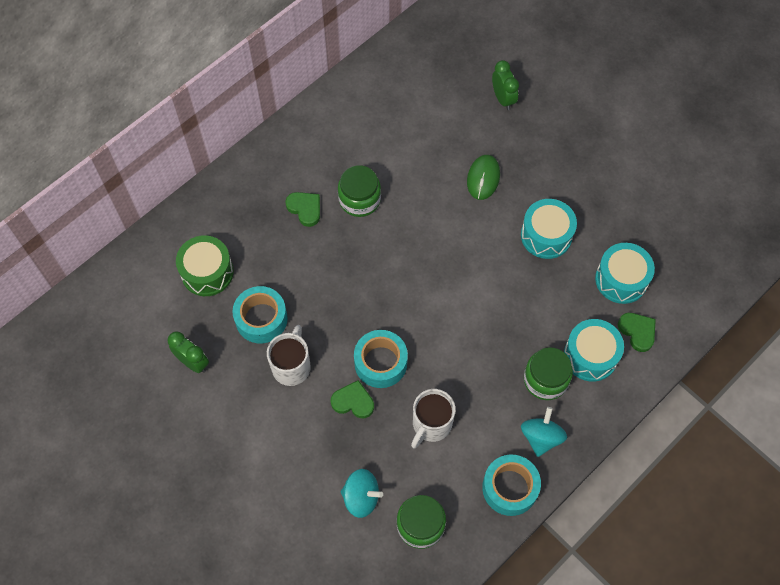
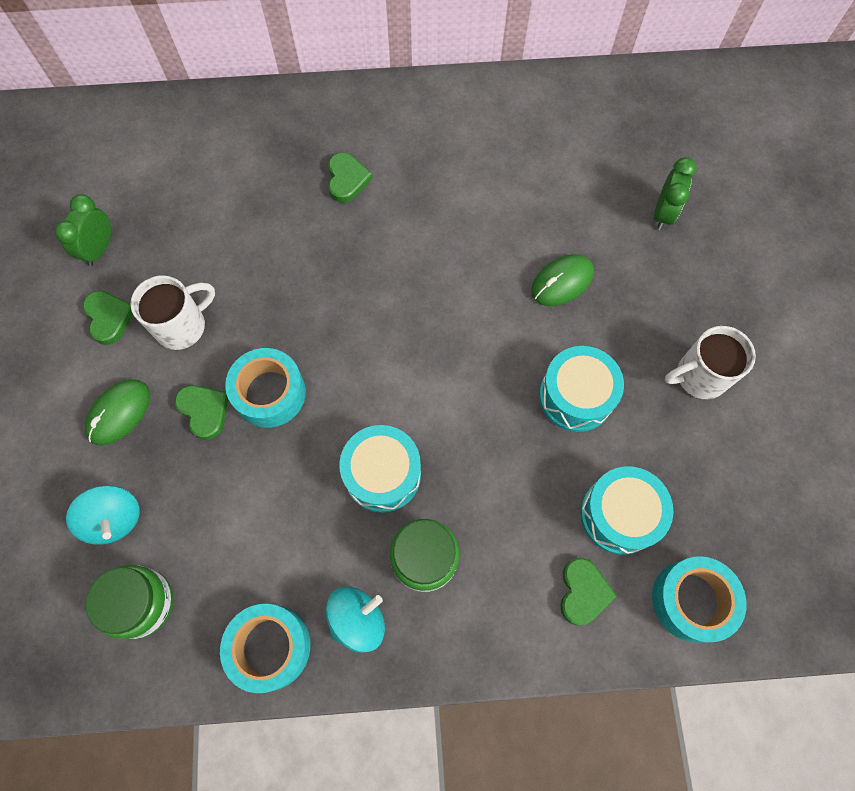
camera: 40 degrees right, 5 degrees up
(193, 362) = (99, 249): green clock -> green clock turned 150 degrees counterclockwise
(207, 272) = (197, 173): green drum -> none
(242, 396) = (109, 318): none -> green heart
(261, 319) = (201, 256): turquoise tape -> turquoise tape (691, 600)
(304, 442) = (119, 413): none -> green mouse
(359, 199) = (409, 209): green jar -> none
(431, 424) = (256, 502): white mug -> white mug (699, 376)
(590, 356) = (501, 573): turquoise drum -> turquoise drum (382, 474)

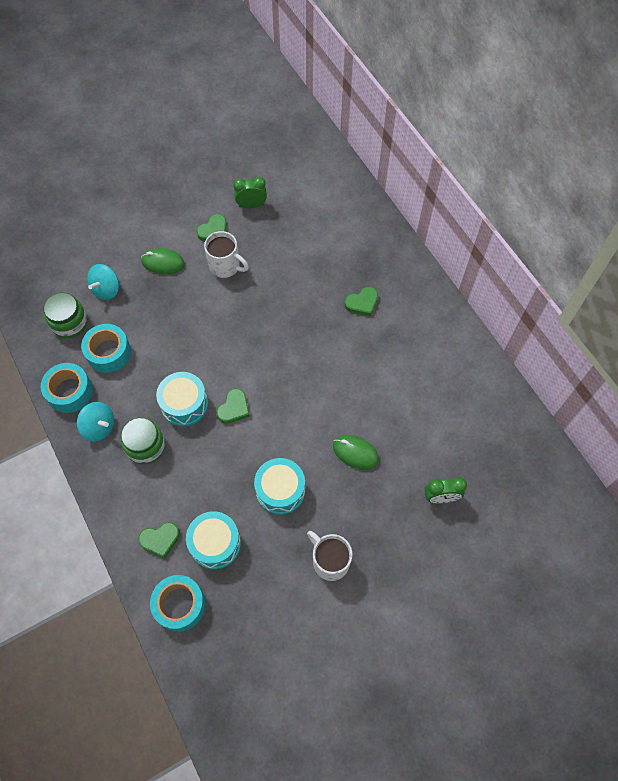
camera: 65 degrees right, 5 degrees down
(204, 411) = (181, 301): green heart -> green heart (234, 408)
(269, 393) = (206, 327): turquoise tape -> turquoise tape (108, 352)

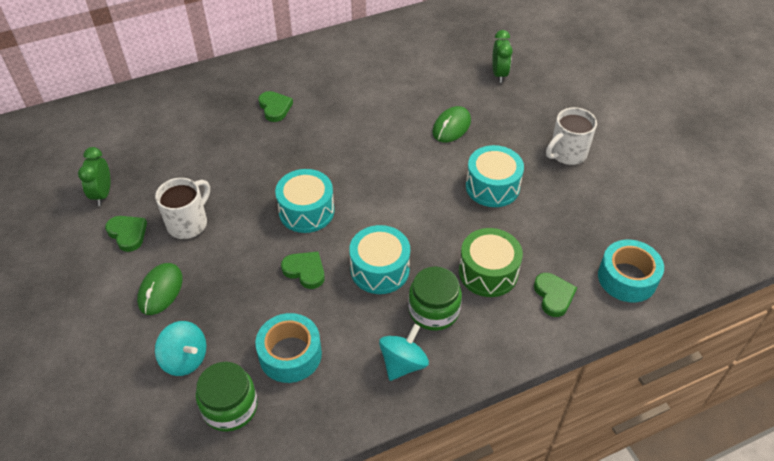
camera: 85 degrees left, 15 degrees down
(70, 392) = (344, 402): turquoise tape -> none
(183, 487) = (488, 272): none -> green drum
(215, 543) = (555, 244): turquoise drum -> turquoise drum (306, 211)
(234, 408) = (390, 222): green heart -> green heart (305, 271)

